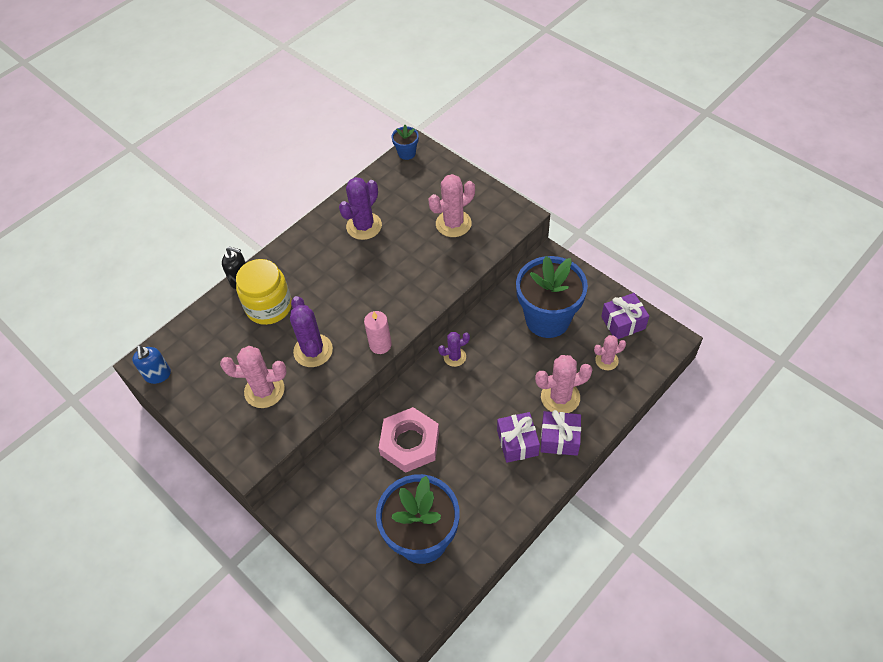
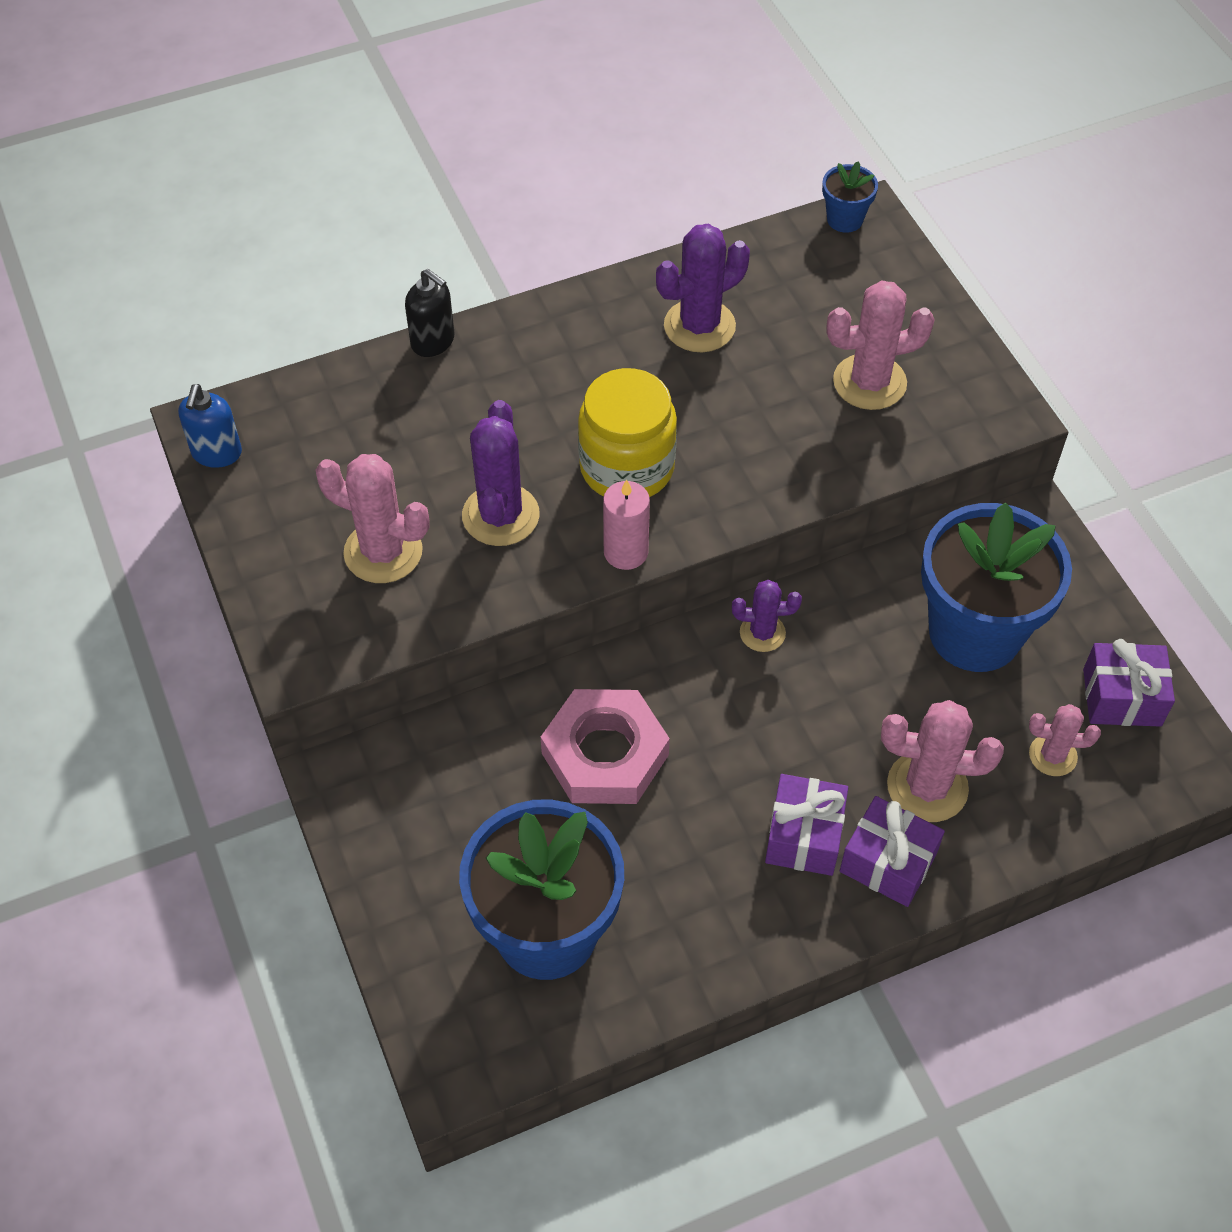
camera: 20 degrees right, 0 degrees up
(269, 306) = (460, 407): yellow jar -> yellow jar (627, 467)

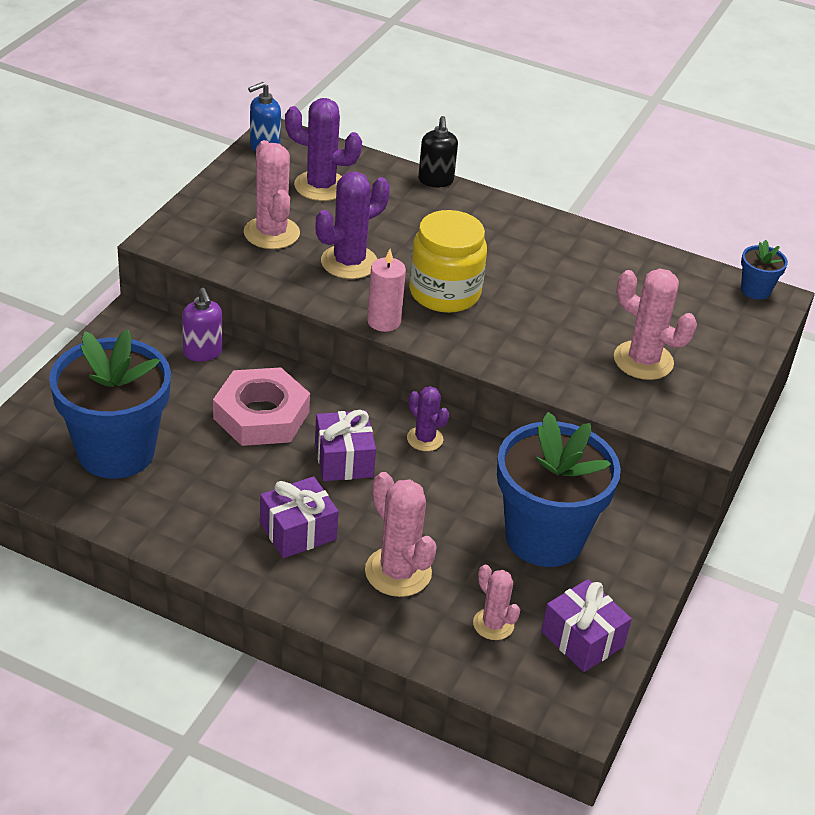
camera: 45 degrees right, 15 degrees down
(455, 743) = (203, 352): none -> purple soap dispenser
(699, 326) = (586, 271): purple cactus -> purple cactus (321, 186)
(888, 862) = (320, 580): purple gift -> purple gift (344, 459)

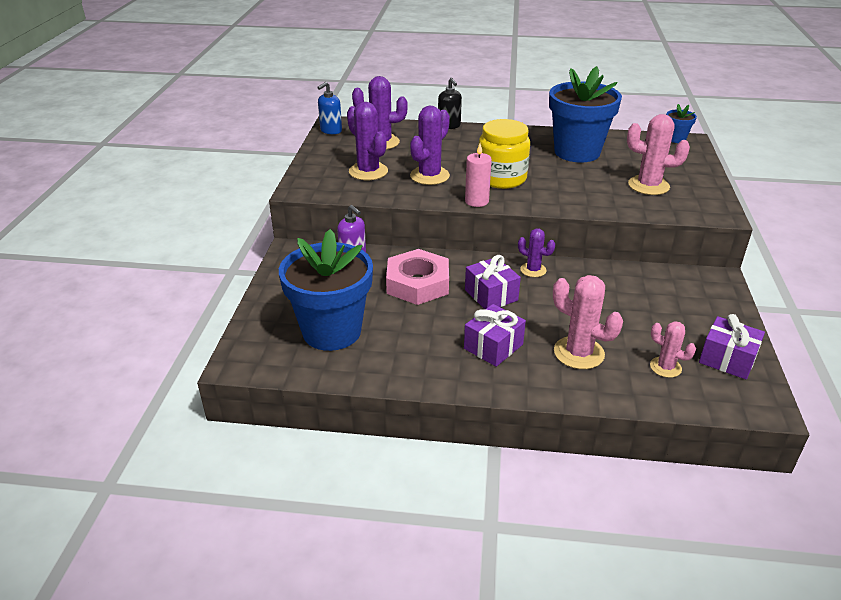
camera: 15 degrees left, 5 degrees down
(271, 233) = (368, 171): pink cactus -> purple cactus
(544, 537) = (652, 306): blue flower pot -> blue flower pot (577, 152)

